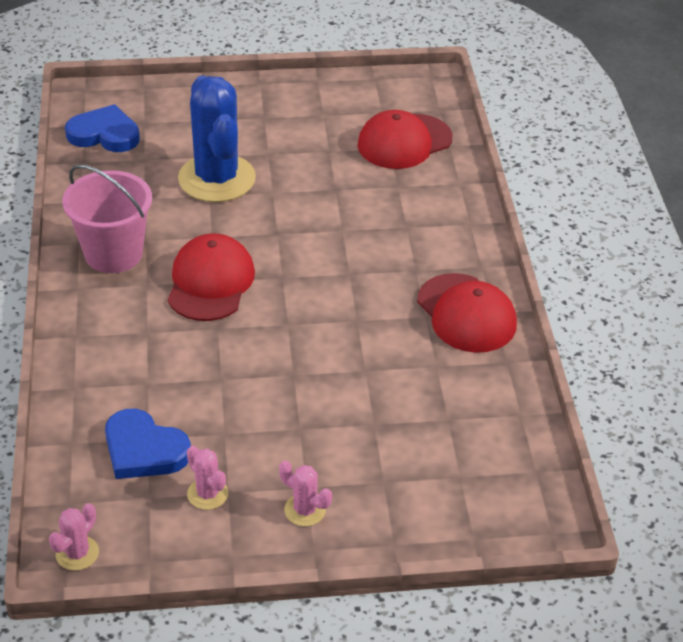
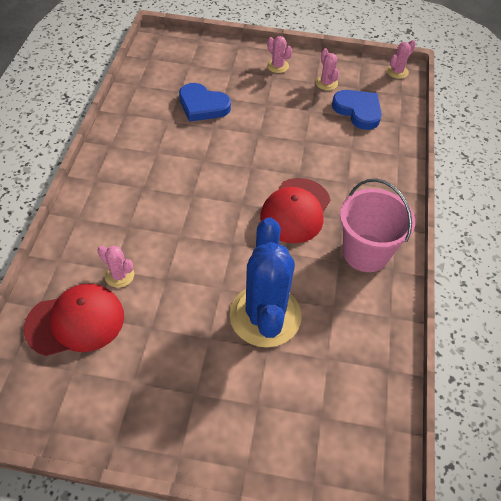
camera: 165 degrees left, 10 degrees up
(104, 134) = (364, 407): blue heart -> blue heart (202, 105)
(386, 182) = (119, 275): none -> pink cactus
(466, 313) = (128, 148): red cap -> none

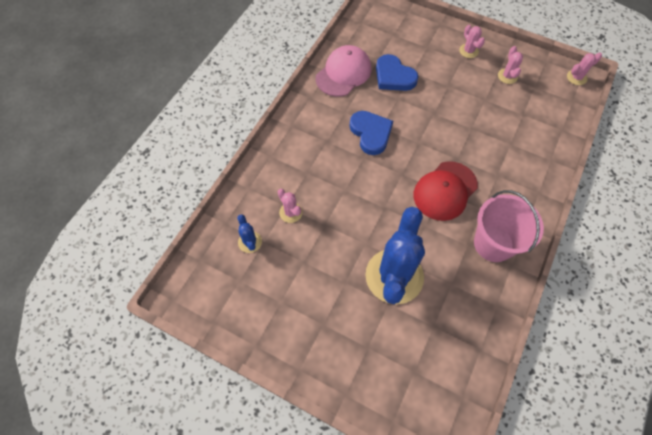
camera: 20 degrees right, 10 degrees up
(75, 322) = (250, 242): red cap -> blue cactus
(143, 113) = (343, 73): none -> pink cap
(358, 111) = (528, 109): blue heart -> blue heart (371, 133)

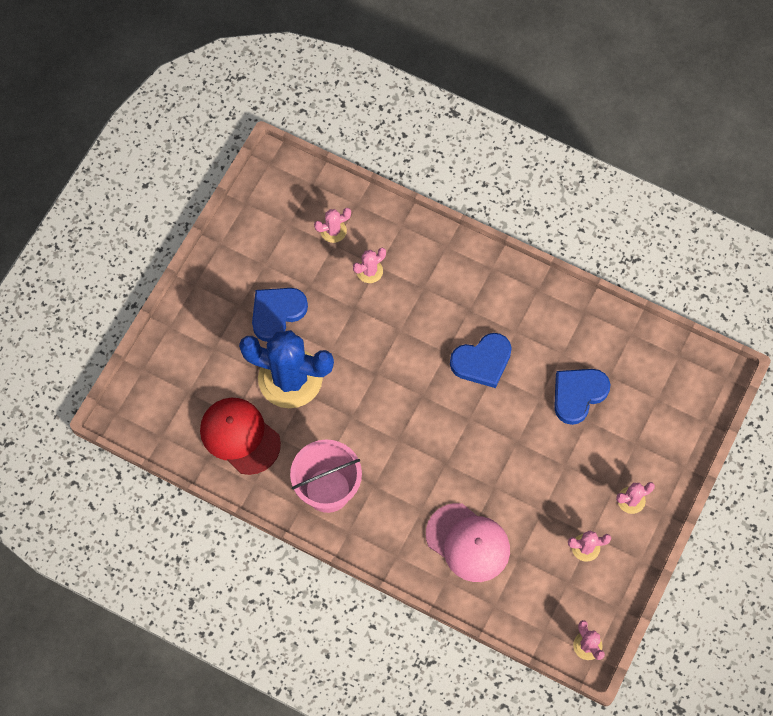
camera: 90 degrees right, 5 degrees up
(250, 242) = (333, 231): blue cactus -> pink cactus
(331, 289) = (277, 313): none -> blue heart
(343, 73) = (580, 330): pink cap -> pink cap (468, 542)
(445, 191) = (398, 443): red cap -> red cap (240, 436)

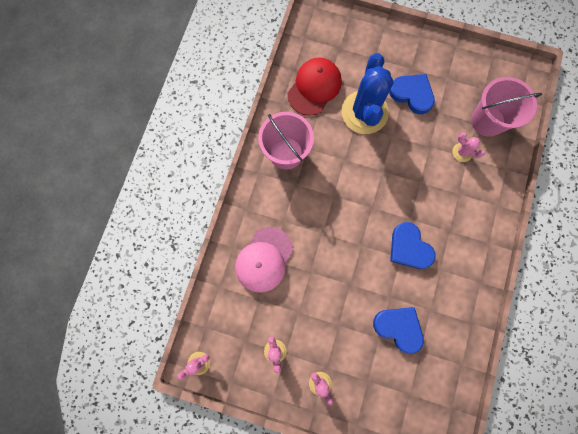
camera: 80 degrees right, 10 degrees up
(333, 231) = (487, 121): pink cactus -> pink bucket

